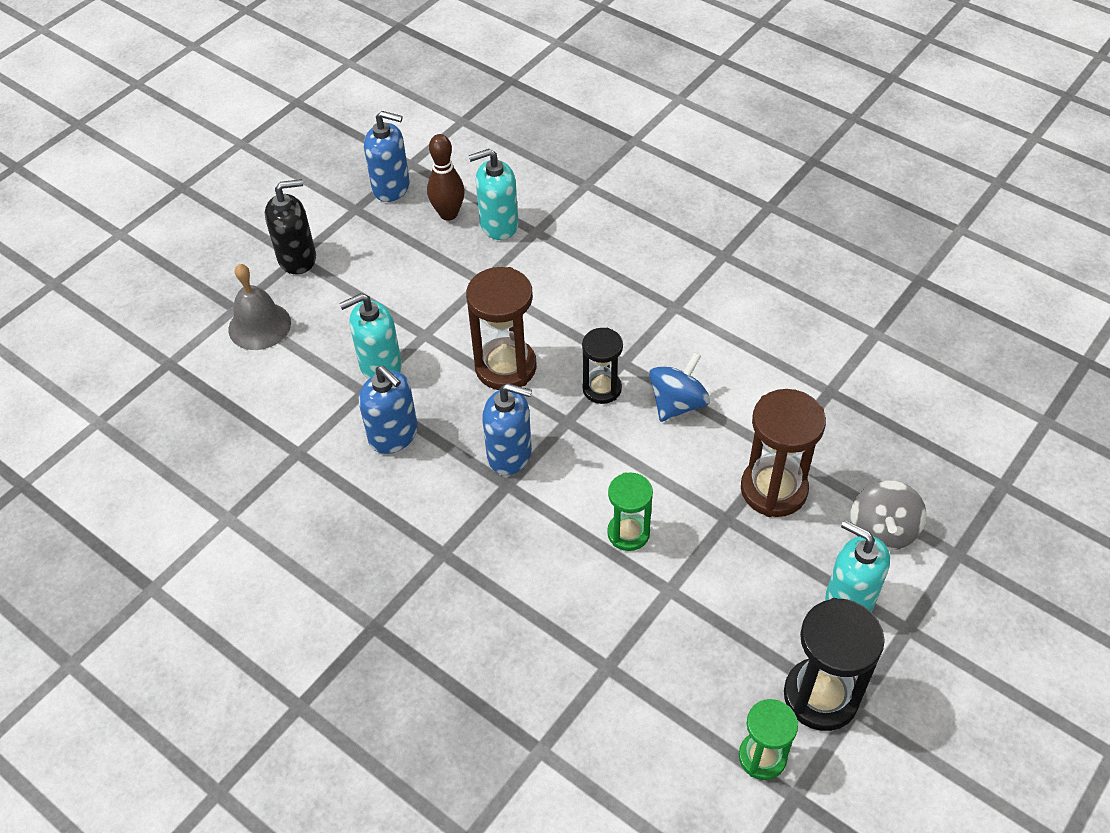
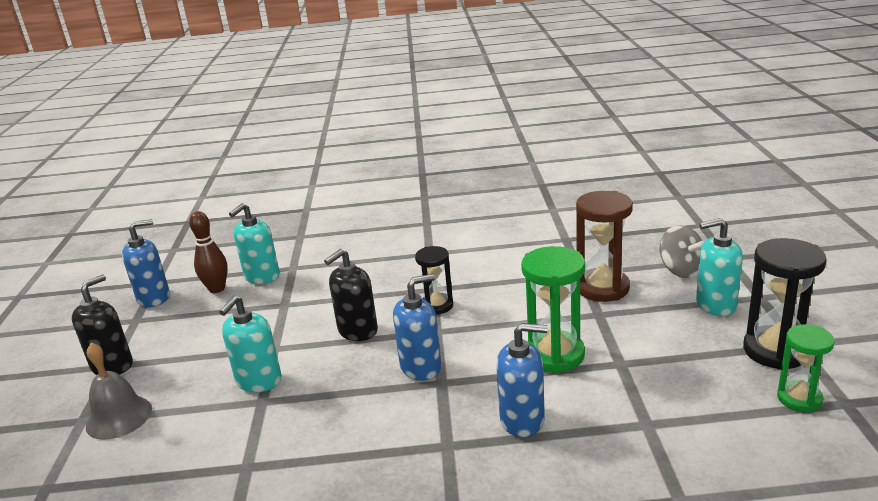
camera: 40 degrees left, 25 degrees down
(394, 435) = (319, 409): blue soap dispenser -> blue soap dispenser (522, 420)
(505, 367) = (357, 331): brown hourglass -> black soap dispenser
(628, 533) = (554, 355): green hourglass -> green hourglass, size x1.61
(677, 403) = (493, 287): blue spinning top -> none

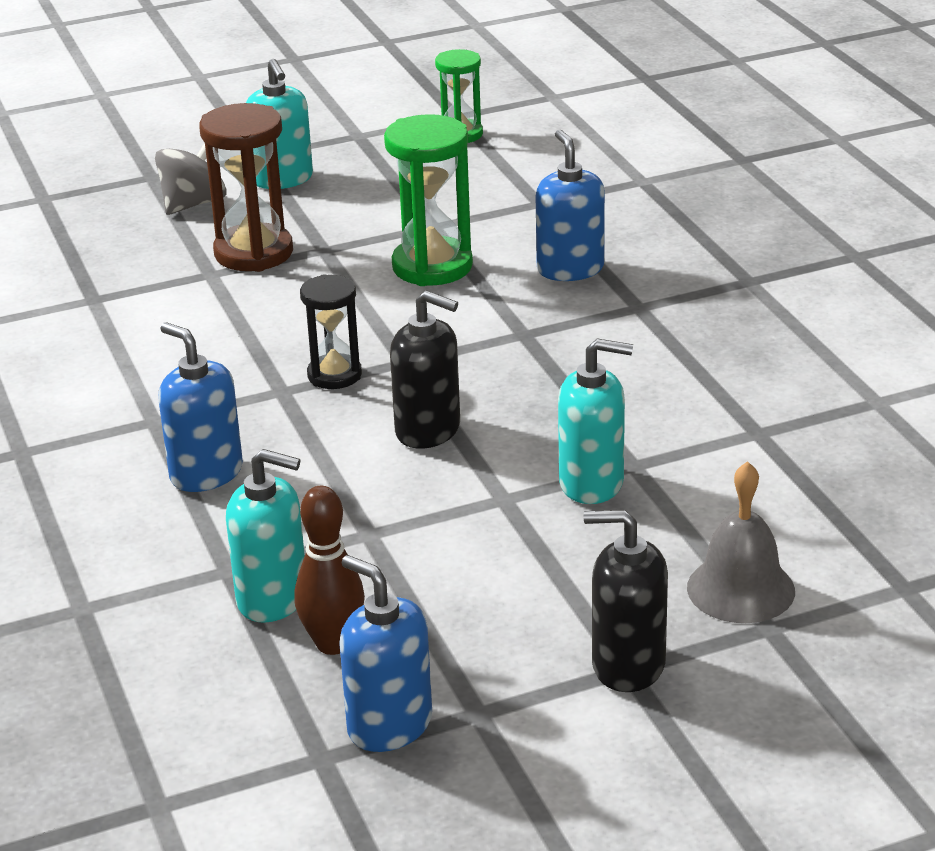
camera: 110 degrees left, 5 degrees up
(421, 367) = (498, 355): blue soap dispenser -> blue soap dispenser (206, 473)
(775, 351) = (376, 146): black hourglass -> none

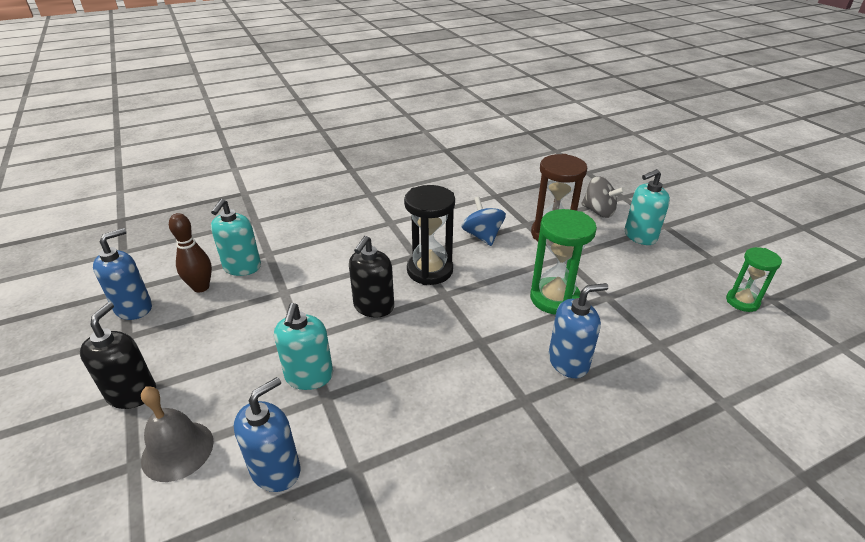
camera: 85 degrees right, 5 degrees up
(206, 473) = (345, 240): blue soap dispenser -> blue soap dispenser (276, 469)
(238, 319) = (482, 236): none -> blue spinning top
(334, 375) = (430, 270): black hourglass -> black hourglass, size x1.61

